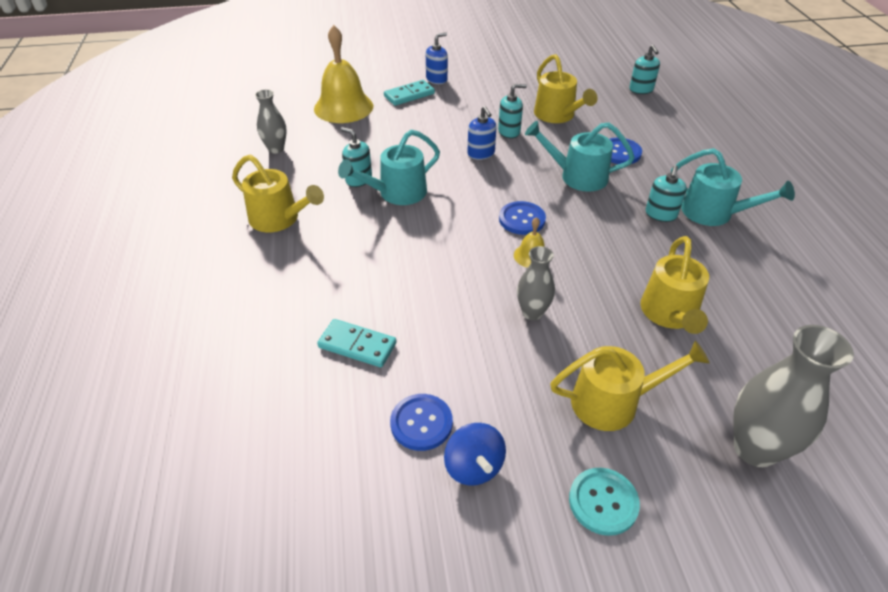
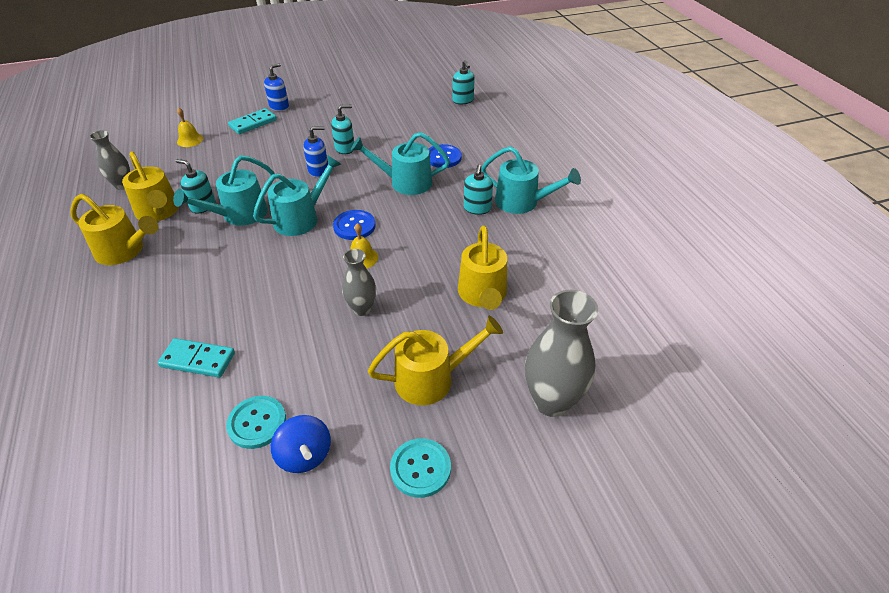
camera: 10 degrees left, 0 degrees up
(343, 107) = (190, 140): yellow bell -> yellow bell, size x0.46
(421, 423) = (257, 423): blue button -> turquoise button
(463, 204) = (301, 218): none -> turquoise watering can
(481, 154) = (318, 171): blue soap dispenser -> blue soap dispenser turned 75 degrees counterclockwise
(557, 115) = (388, 129): yellow watering can -> yellow watering can (159, 212)

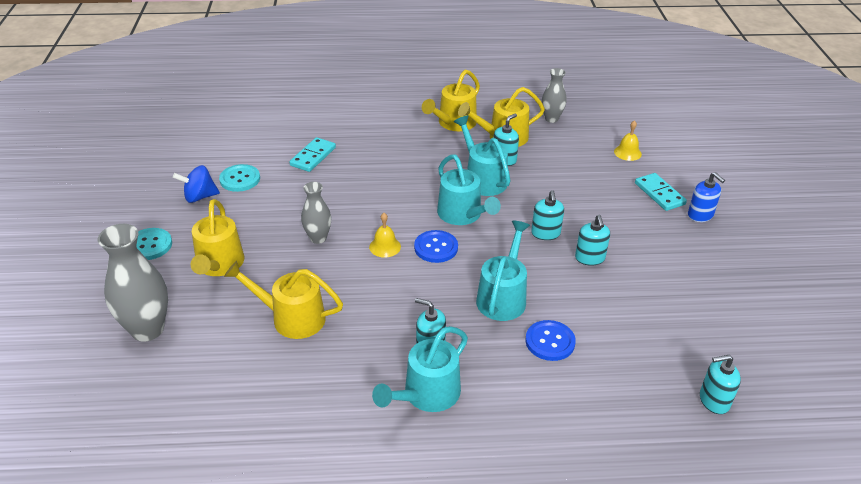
camera: 105 degrees right, 5 degrees down
(318, 171) = (545, 233): blue soap dispenser -> turquoise soap dispenser

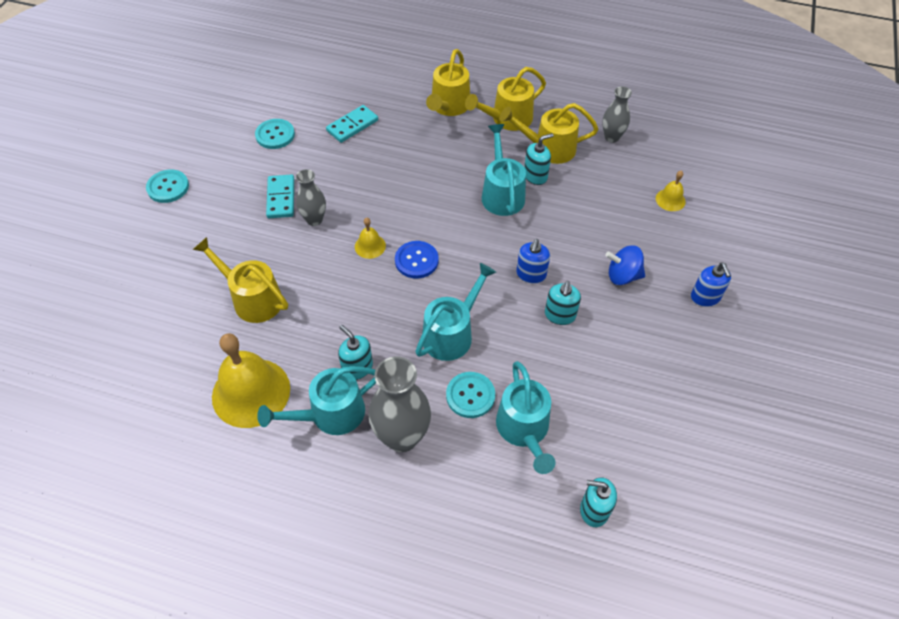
camera: 20 degrees right, 15 degrees up
(147, 329) = (130, 274): grey vase -> grey vase (402, 437)
(199, 197) = (231, 146): blue spinning top -> blue spinning top (622, 276)
(219, 265) = (216, 224): yellow watering can -> yellow watering can (449, 106)
(335, 398) = (251, 392): none -> yellow bell
(462, 215) = (460, 230): turquoise watering can -> turquoise watering can (524, 429)
(545, 233) = (531, 274): turquoise soap dispenser -> blue soap dispenser
(550, 342) = (470, 395): blue button -> turquoise button
(659, 194) = (675, 259): turquoise domino -> turquoise domino (281, 198)

